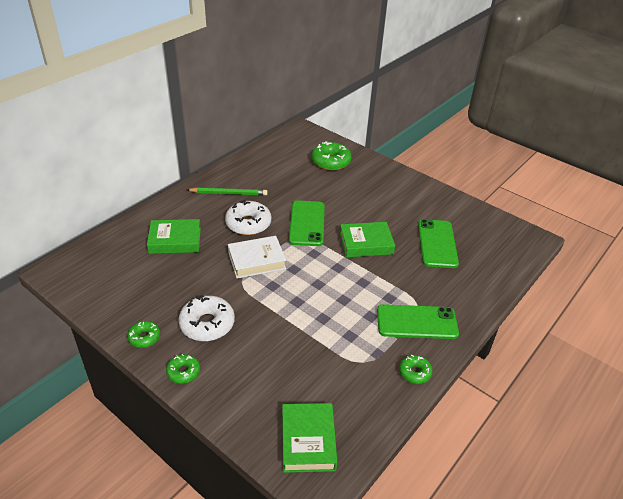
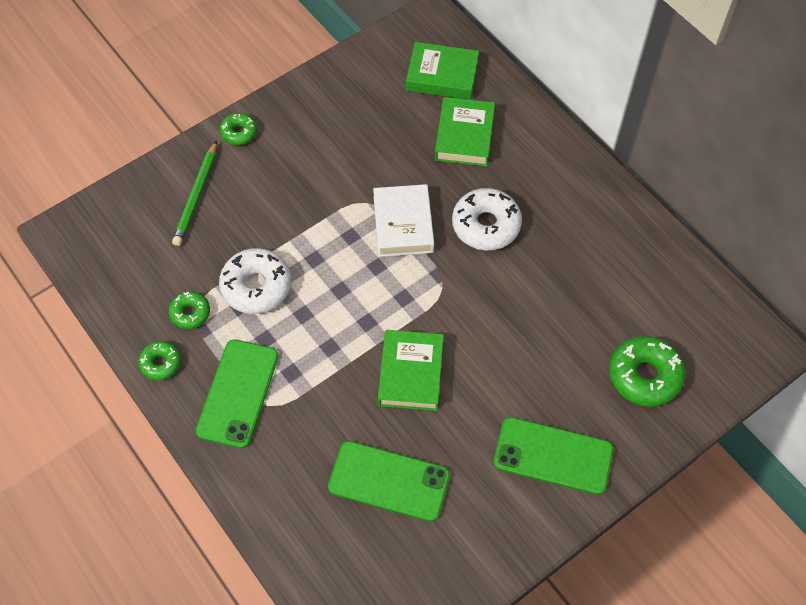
camera: 105 degrees right, 20 degrees up
(144, 337) = (299, 100): green donut -> green donut (190, 313)
(207, 324) = (302, 159): white donut -> white donut (256, 286)
(228, 193) = (565, 209): green pencil -> green pencil (196, 196)
(307, 223) = (474, 302): green phone -> green phone (553, 455)
(308, 441) = (114, 232): green book -> green book (442, 76)

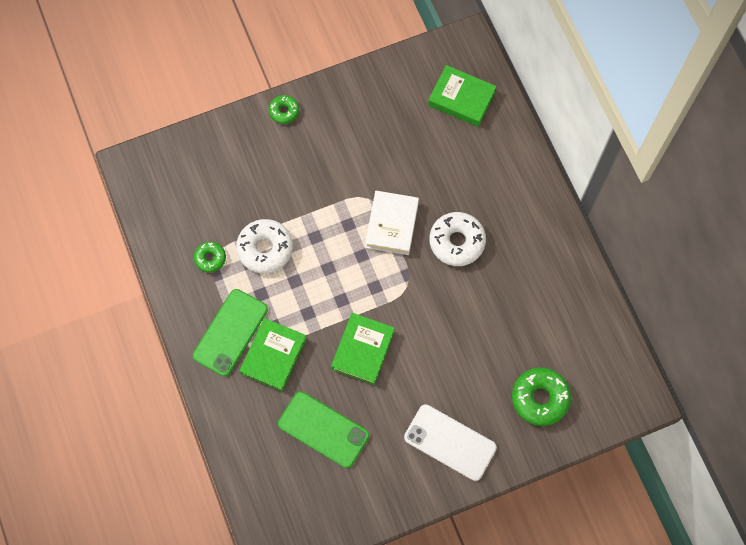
camera: 15 degrees right, 10 degrees up
(161, 363) = (179, 294): green donut -> none
(196, 196) = (237, 160): green pencil -> none
(464, 136) = (463, 159): green book -> green book (273, 356)
(553, 455) = (450, 442): green phone -> white phone

